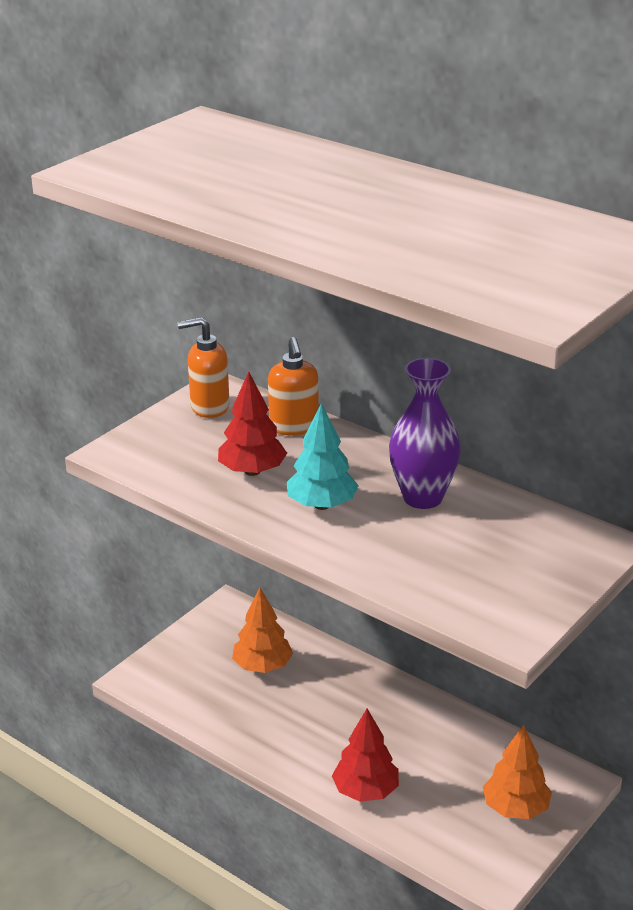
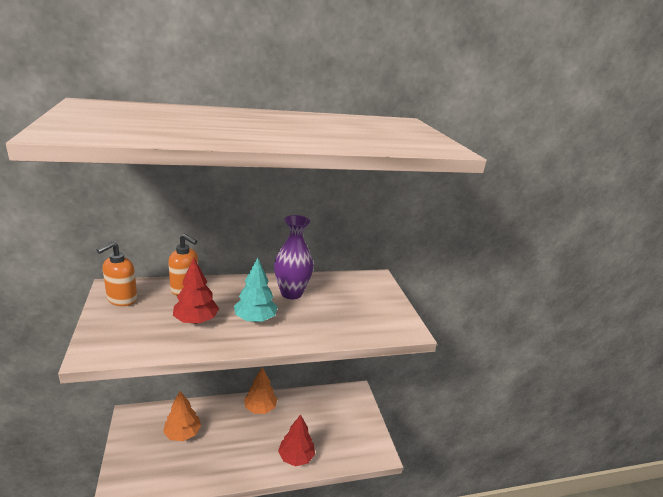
camera: 55 degrees left, 5 degrees down
(515, 808) = (353, 418): orange tree -> orange tree (260, 408)

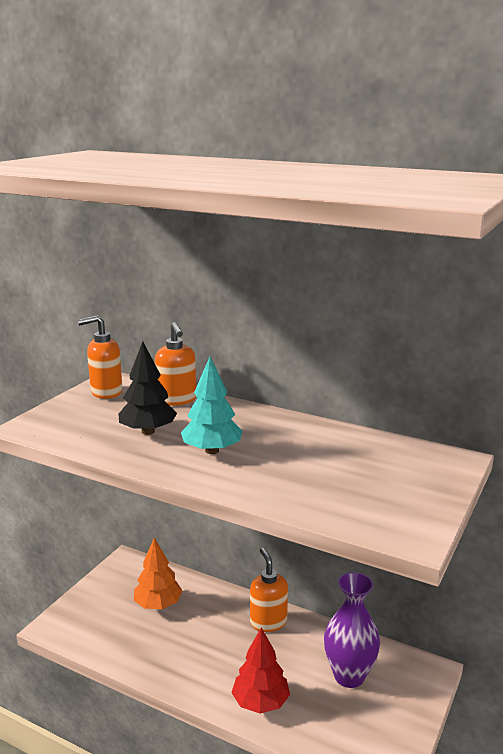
camera: 45 degrees right, 5 degrees down
(196, 320) = (148, 431): red tree -> black tree
(260, 408) = (268, 622): orange tree -> orange soap dispenser
(291, 293) = (294, 439): purple vase -> purple vase (349, 676)

